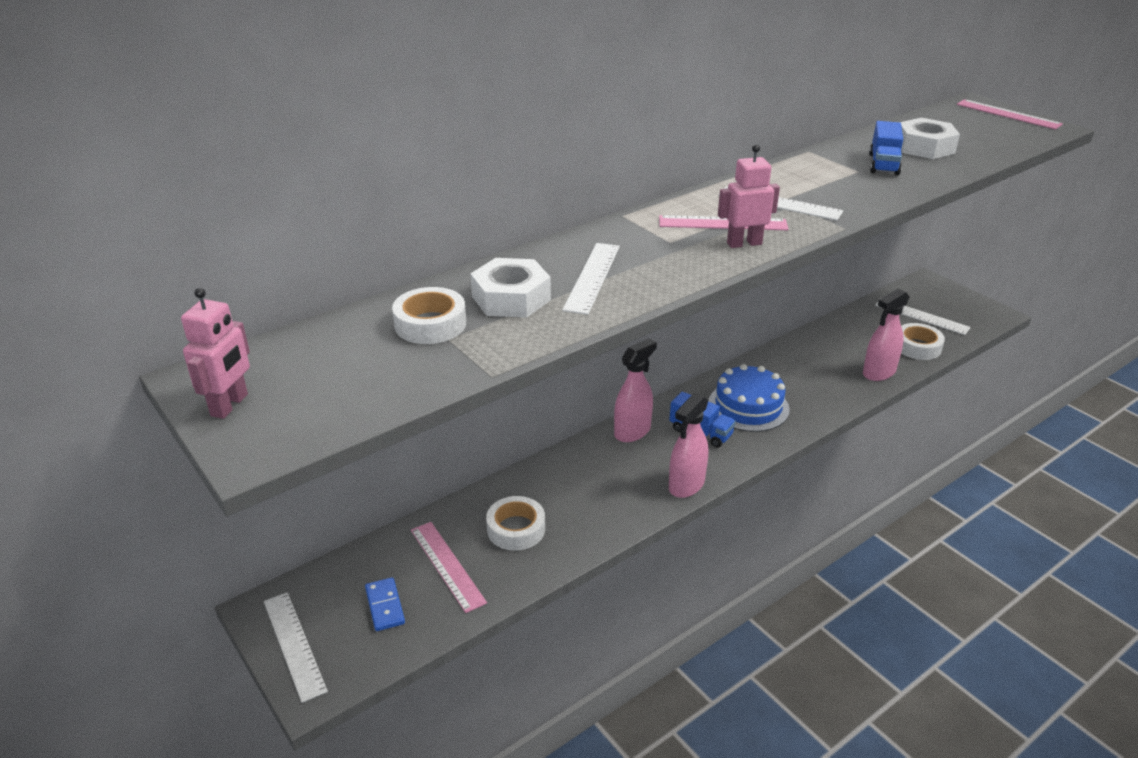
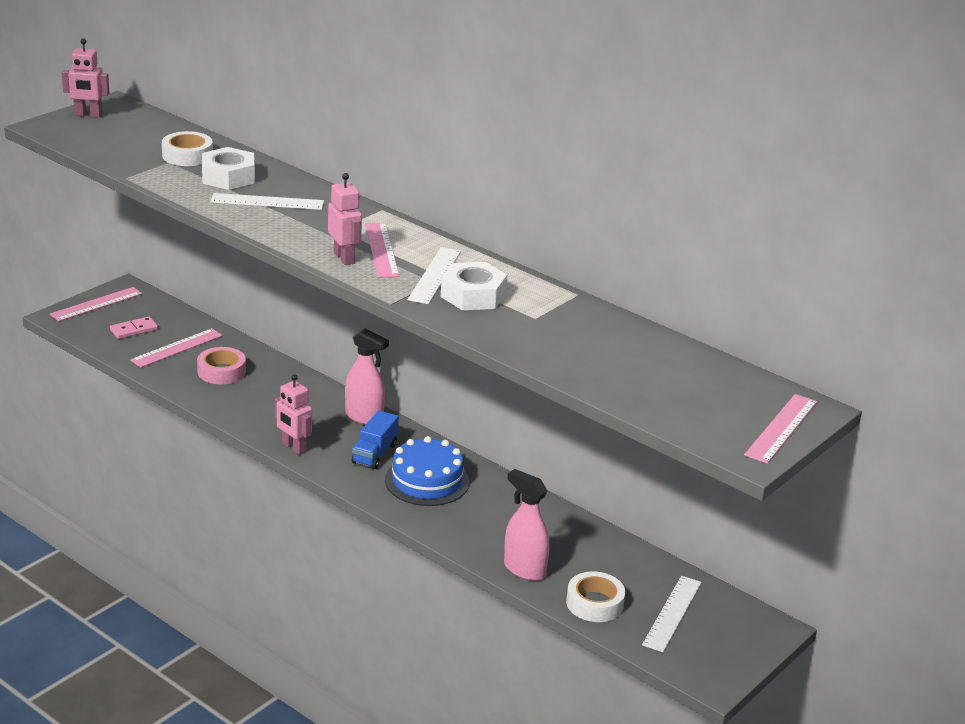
camera: 75 degrees right, 5 degrees down
(294, 645) = (96, 304): white ruler -> pink ruler
(385, 606) = (134, 330): blue domino -> pink domino
(516, 529) = (221, 371): white tape -> pink tape
(686, 485) = (294, 447): pink spray bottle -> pink robot
(883, 164) = (561, 332): blue truck -> none
(924, 147) = (626, 360): white nut -> white nut (473, 295)

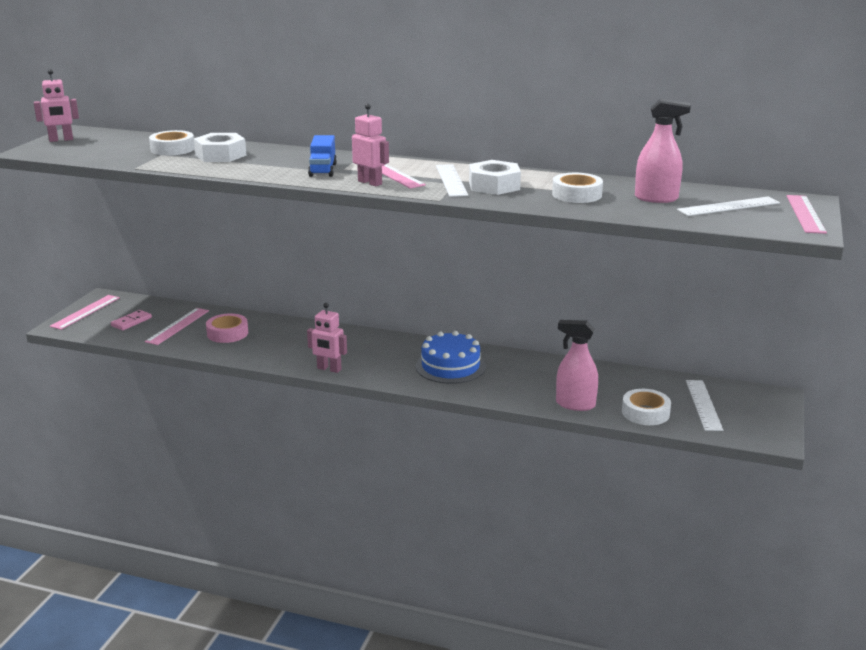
camera: 20 degrees left, 5 degrees down
(267, 202) = (269, 163): white ruler -> white ruler (728, 206)
(364, 417) = (366, 337): pink spray bottle -> pink spray bottle (656, 198)
(375, 454) = (395, 358): blue truck -> blue truck (323, 170)
(550, 332) = (577, 194): none -> white tape

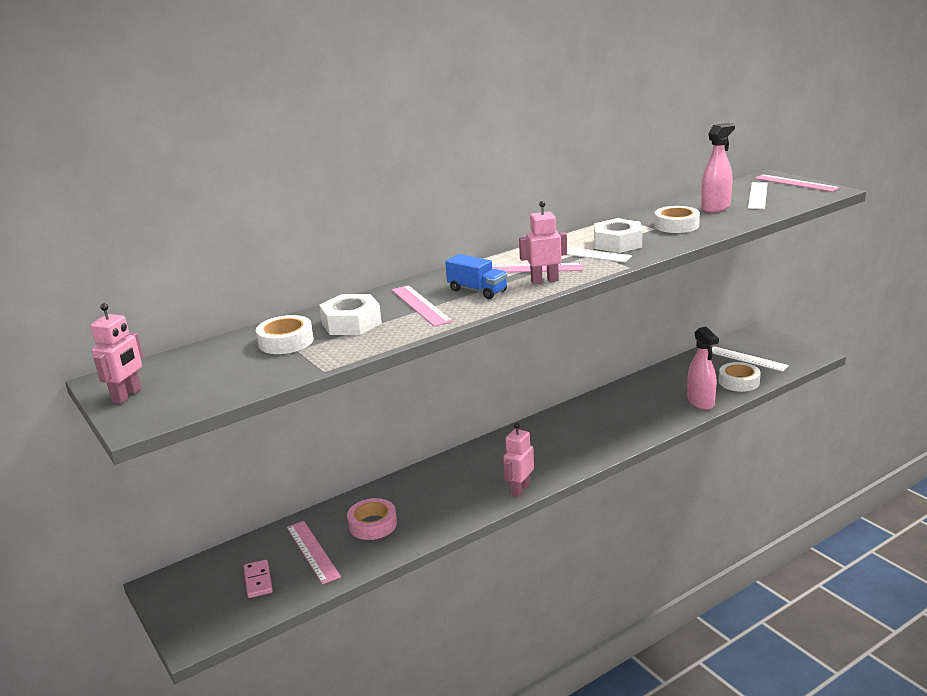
camera: 50 degrees left, 0 degrees up
(85, 312) = (182, 608): pink ruler -> pink ruler (420, 305)
(329, 369) = (520, 490): pink robot -> pink robot turned 150 degrees clockwise
(450, 366) = (583, 431): blue cake -> none
(575, 404) = (701, 402): pink spray bottle -> pink spray bottle turned 75 degrees counterclockwise

